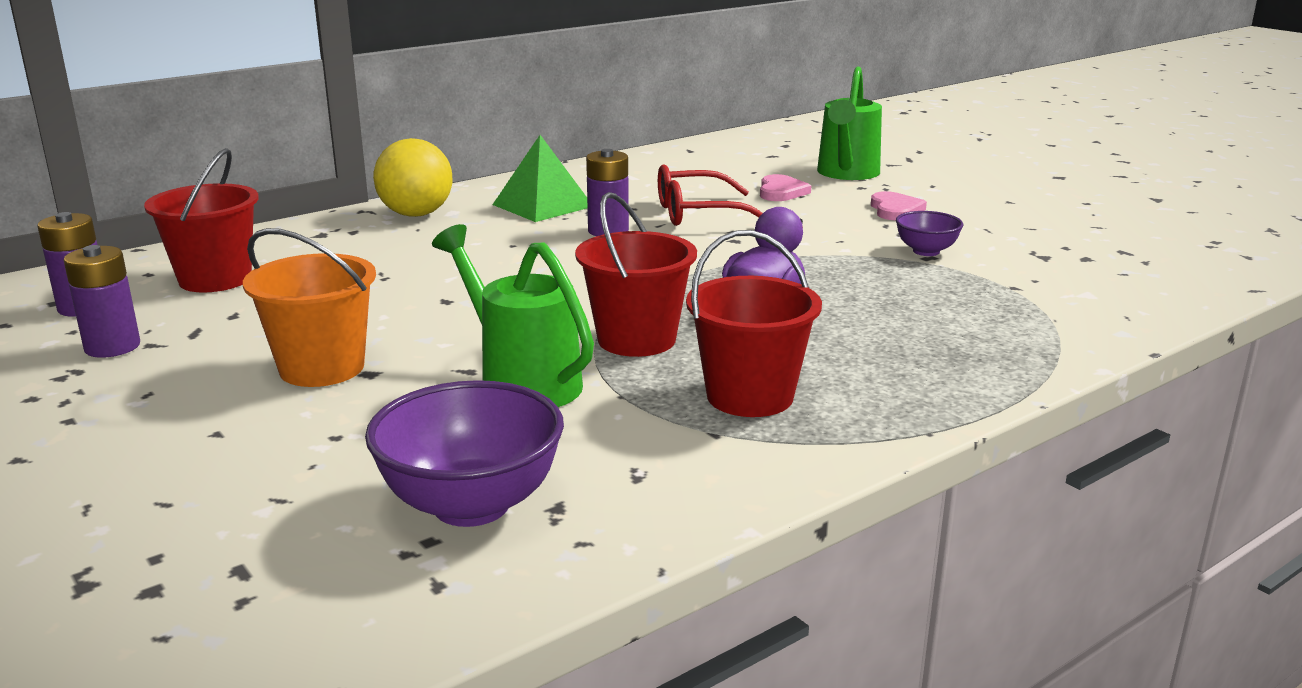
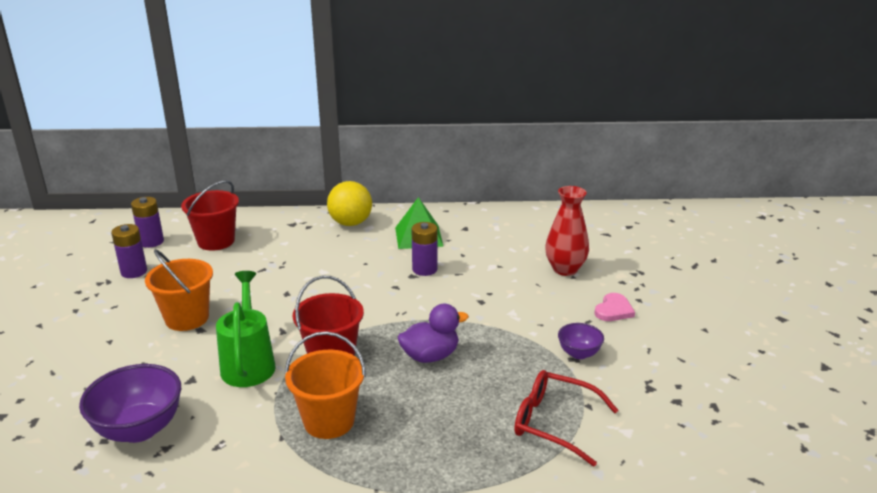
camera: 35 degrees right, 5 degrees up
(697, 213) = (490, 271): red glasses -> red glasses (553, 422)
(750, 396) = (329, 421): red bucket -> orange bucket
(781, 192) = (565, 269): pink heart -> red vase
(846, 174) = (630, 266): green watering can -> none

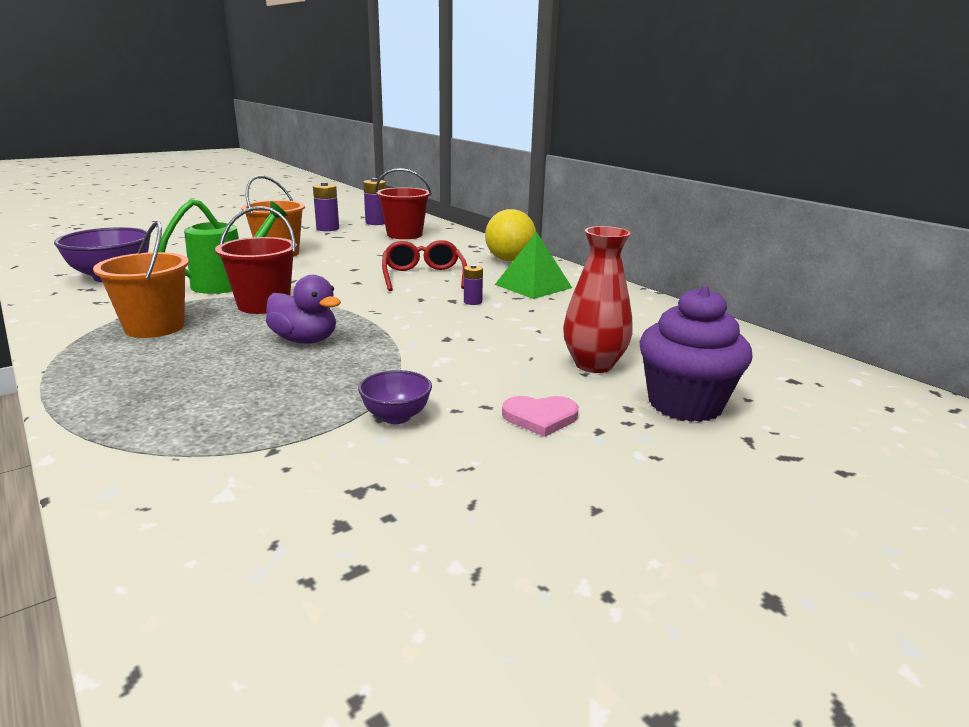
camera: 55 degrees right, 5 degrees down
(424, 269) = (472, 302): purple battery -> purple battery, size x0.59
(553, 422) = (215, 434): red glasses -> red glasses (423, 276)
(630, 265) = (685, 404): none -> purple cupcake

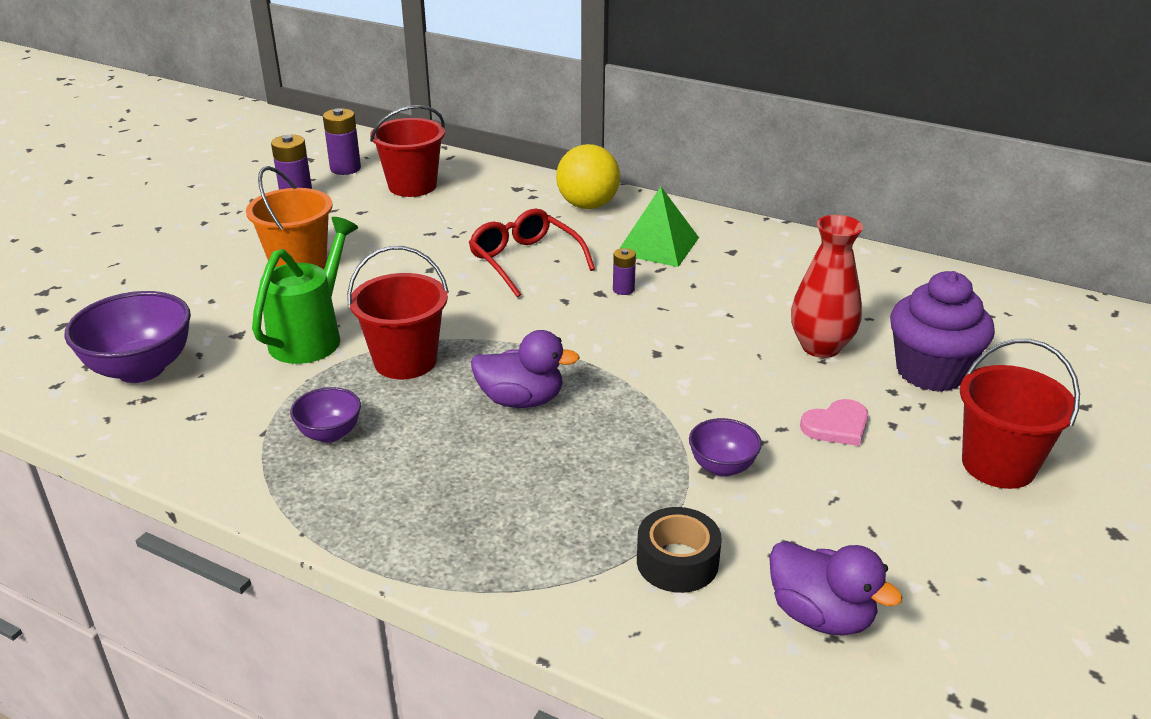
camera: 25 degrees left, 10 degrees up
(155, 327) = (330, 434): orange bucket -> purple bowl
(259, 468) = (677, 562): none -> black tape
(323, 556) = (820, 615): none -> purple duck
(680, 492) = (998, 465): none -> red bucket

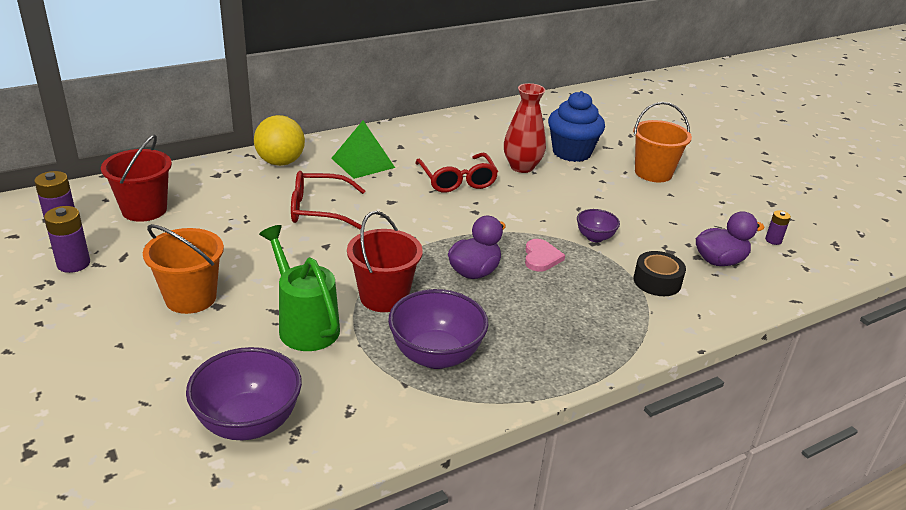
camera: 60 degrees left, 0 degrees up
(330, 434) = (436, 355): purple bowl -> purple bowl, size x1.84
(623, 289) = (397, 193): purple battery -> purple battery (773, 240)
(710, 315) = (457, 181): none -> red glasses
(837, 426) = (590, 194): pink heart -> pink heart (541, 257)
(930, 372) = (571, 152): purple cupcake -> blue cupcake
(998, 465) = (653, 173): red bucket -> orange bucket

